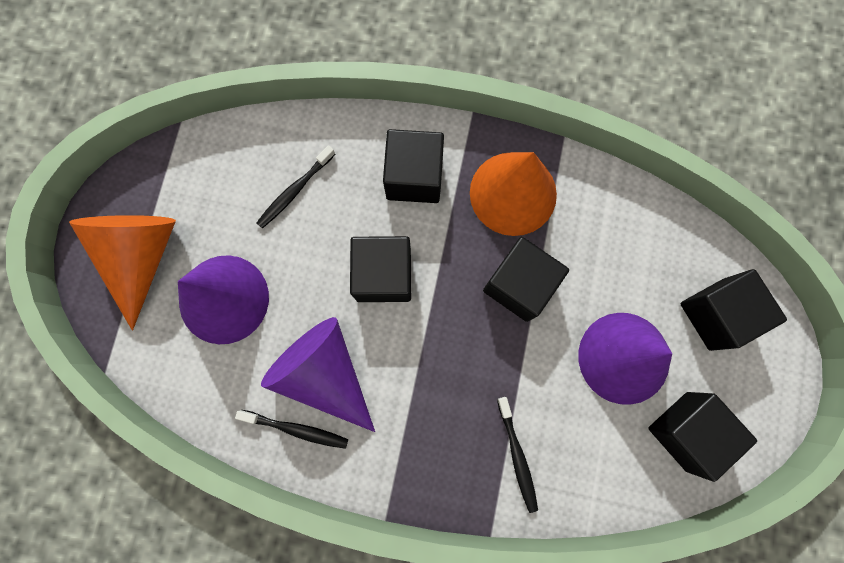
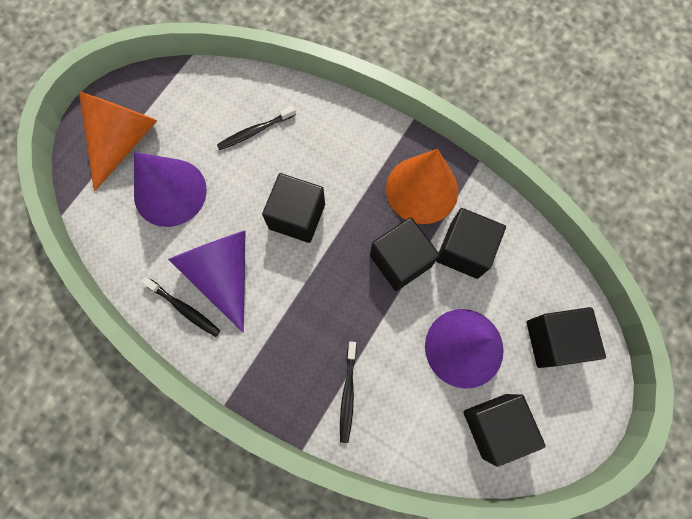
camera: 20 degrees right, 5 degrees down
(414, 177) = (349, 151): black cube -> black cube (464, 250)

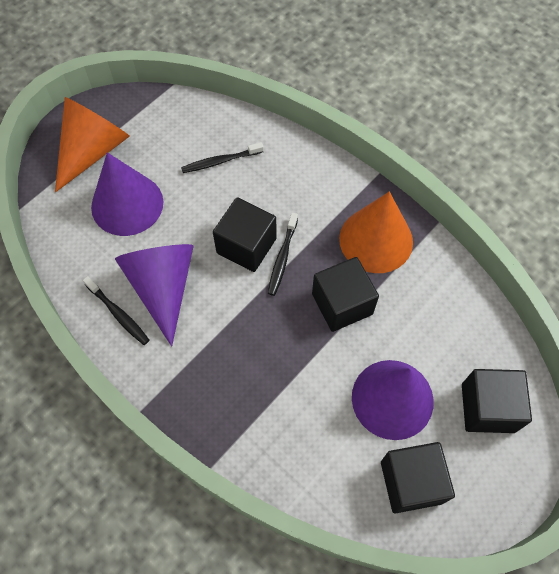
camera: 10 degrees right, 10 degrees down
(348, 394) = (265, 423): black toothbrush -> black toothbrush (282, 258)
(464, 250) = (408, 304): black cube -> none

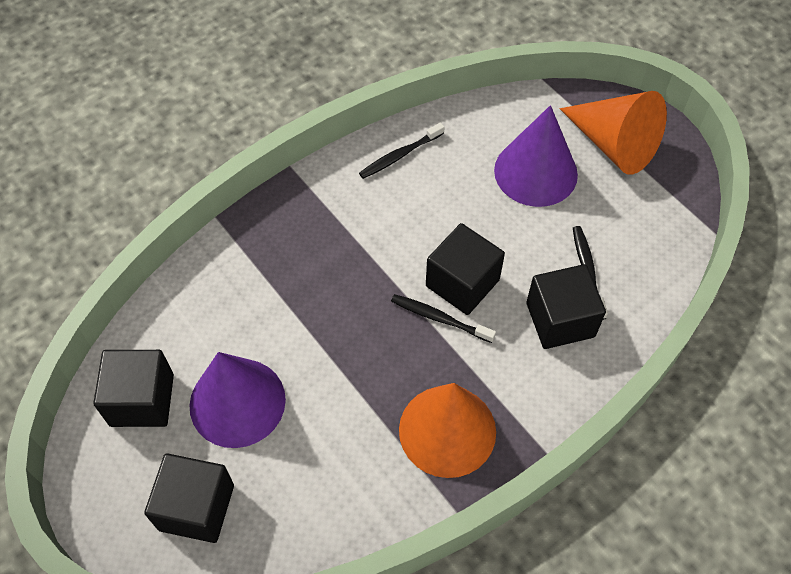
camera: 100 degrees right, 5 degrees down
(163, 287) = (423, 197): purple cone -> none
(342, 304) = (366, 372): black cube -> black cube (560, 320)

